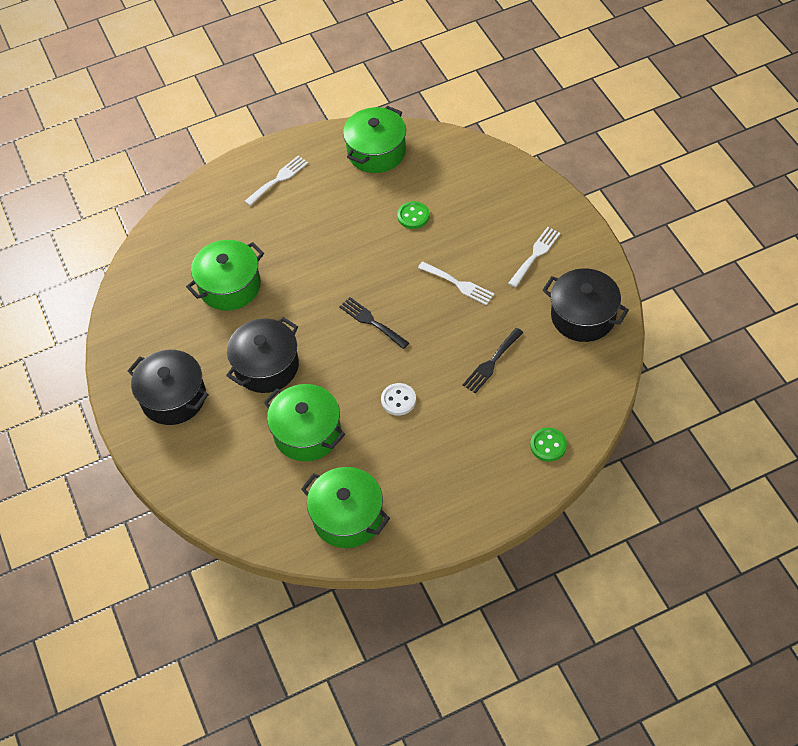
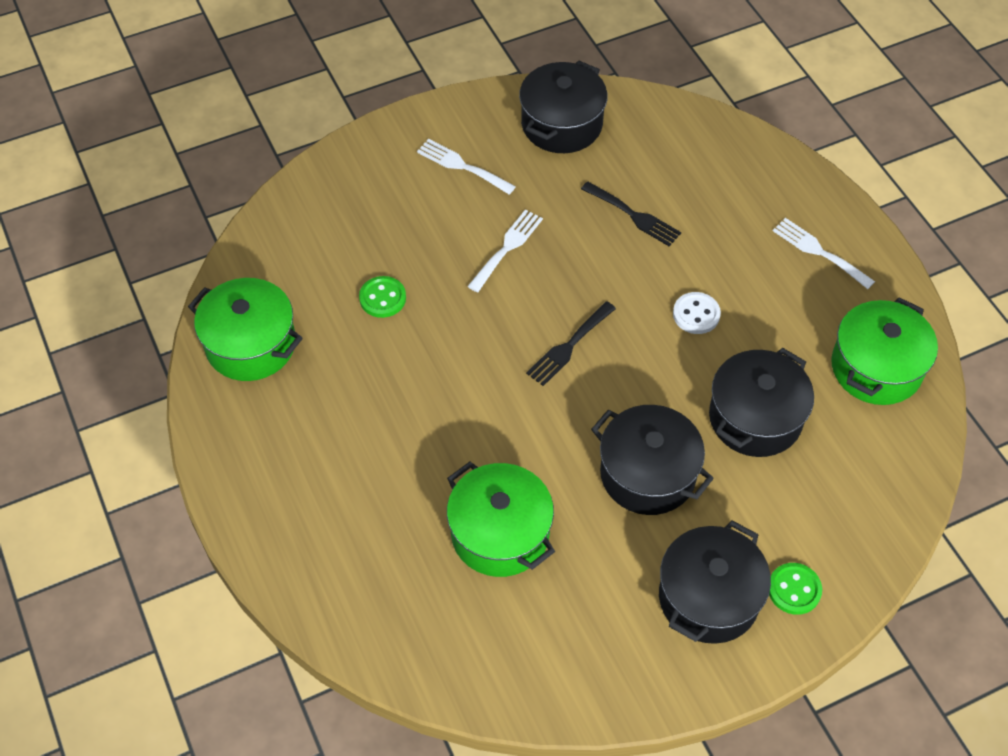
camera: 95 degrees left, 0 degrees up
(278, 179) = (287, 476): white fork -> white fork (819, 252)
(307, 433) = (755, 418): green pot -> black pot
(548, 445) = (751, 165): green button -> green button (794, 589)

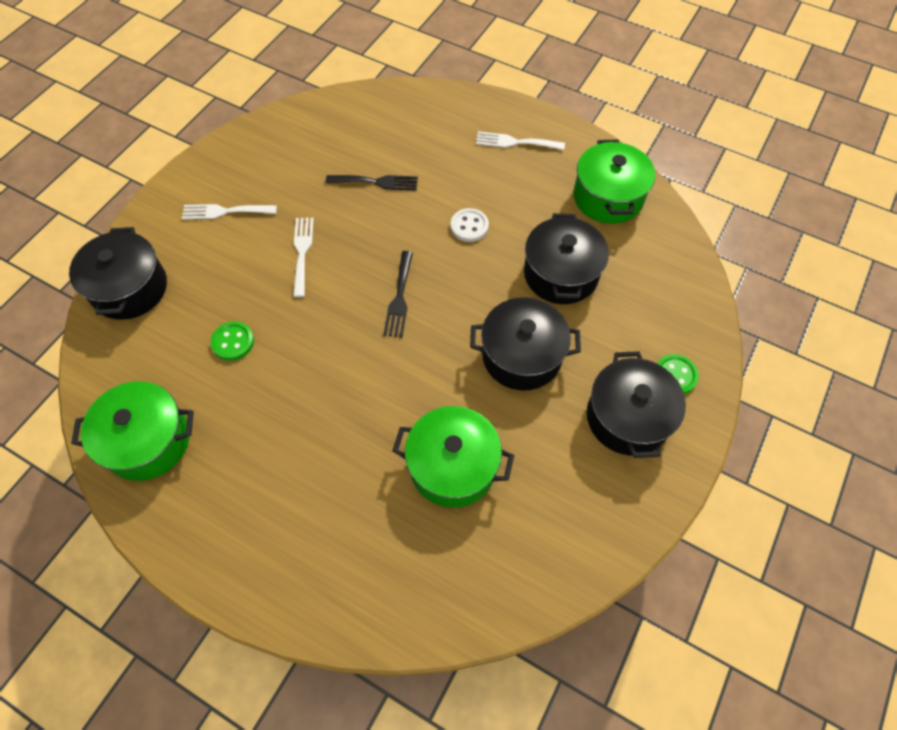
camera: 35 degrees left, 5 degrees up
(561, 124) = (278, 145): black pot -> black pot (130, 288)

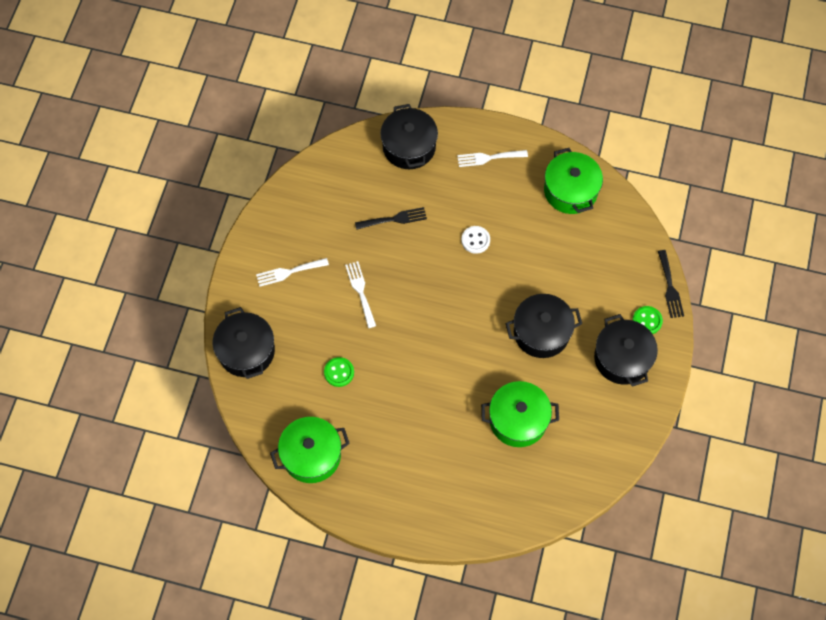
camera: 15 degrees left, 5 degrees up
(399, 298) = (443, 310): black fork -> black fork (670, 287)
(560, 274) = (552, 263): black pot -> black pot (409, 147)

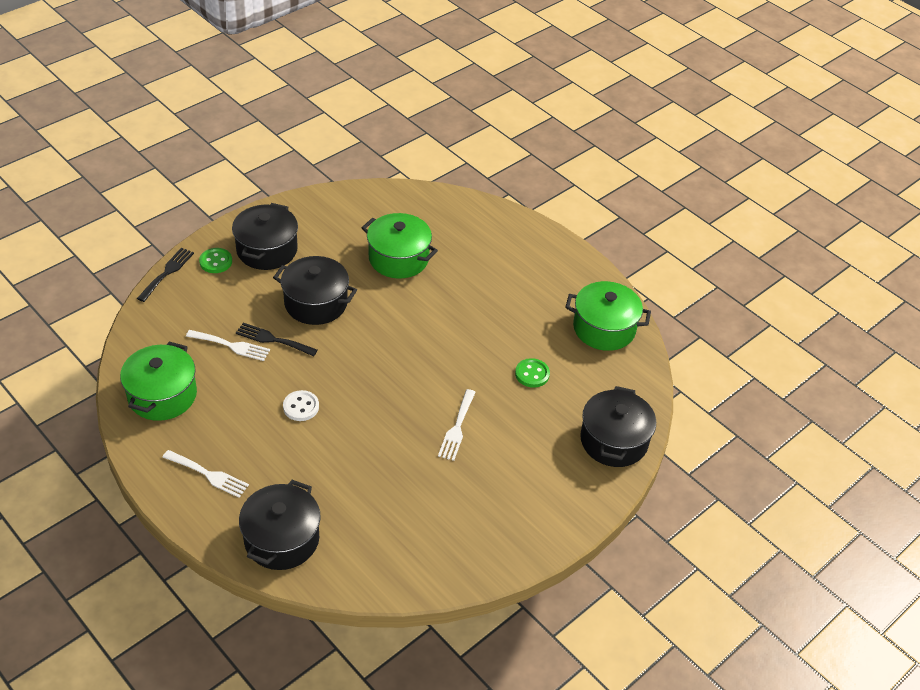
camera: 150 degrees left, 20 degrees down
(289, 272) = (519, 488): white fork -> white fork (231, 346)
(394, 219) = (365, 474): black fork -> black fork (273, 339)

